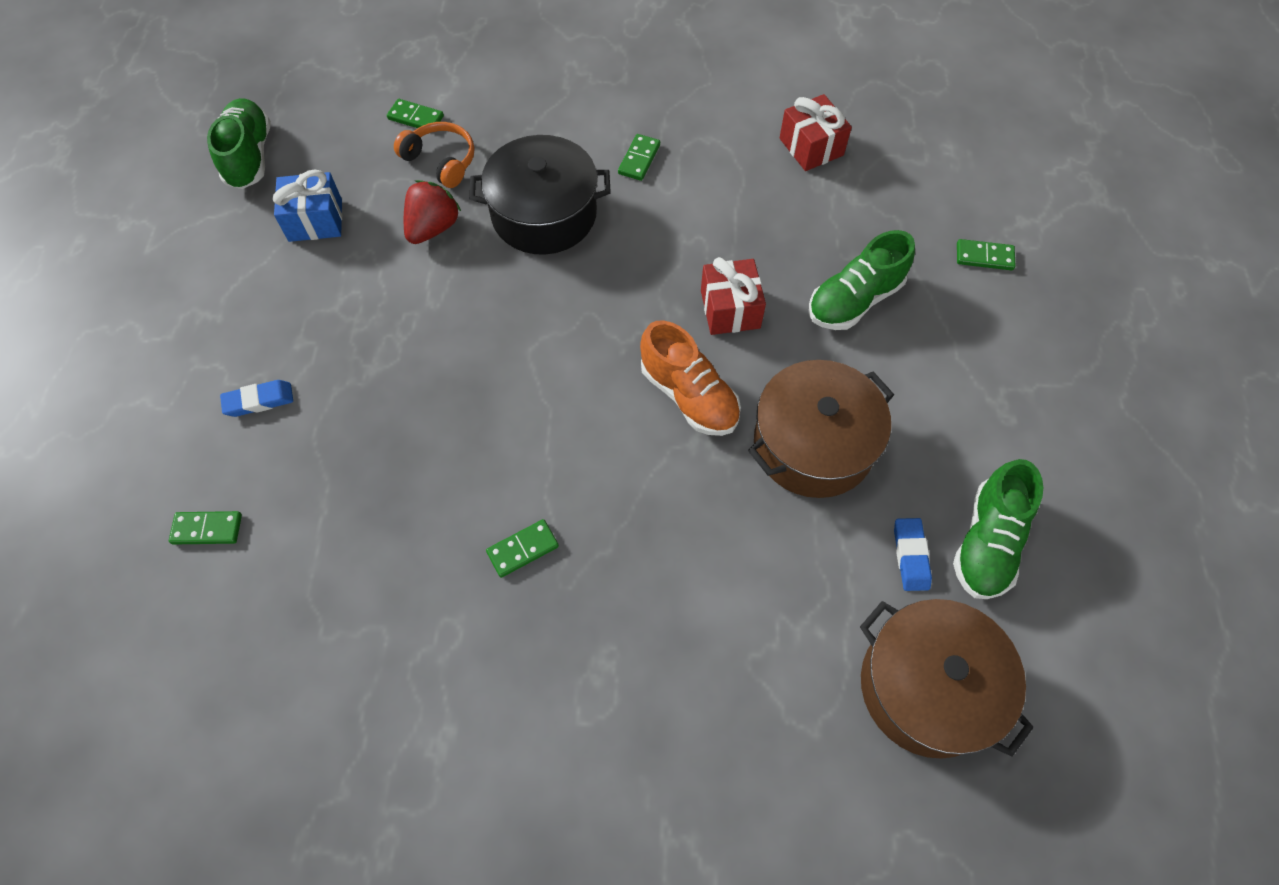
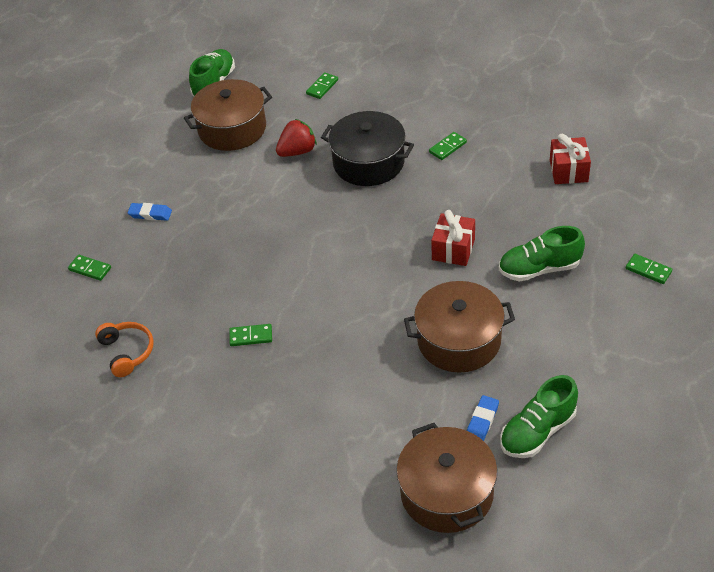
camera: 30 degrees right, 15 degrees down
(315, 220) = (232, 128): blue gift -> brown pot
(416, 117) = (322, 87): green domino -> green domino turned 75 degrees clockwise
(441, 161) = (323, 115): orange headphones -> orange headphones (127, 352)
(689, 395) = (397, 289): orange shoe -> none

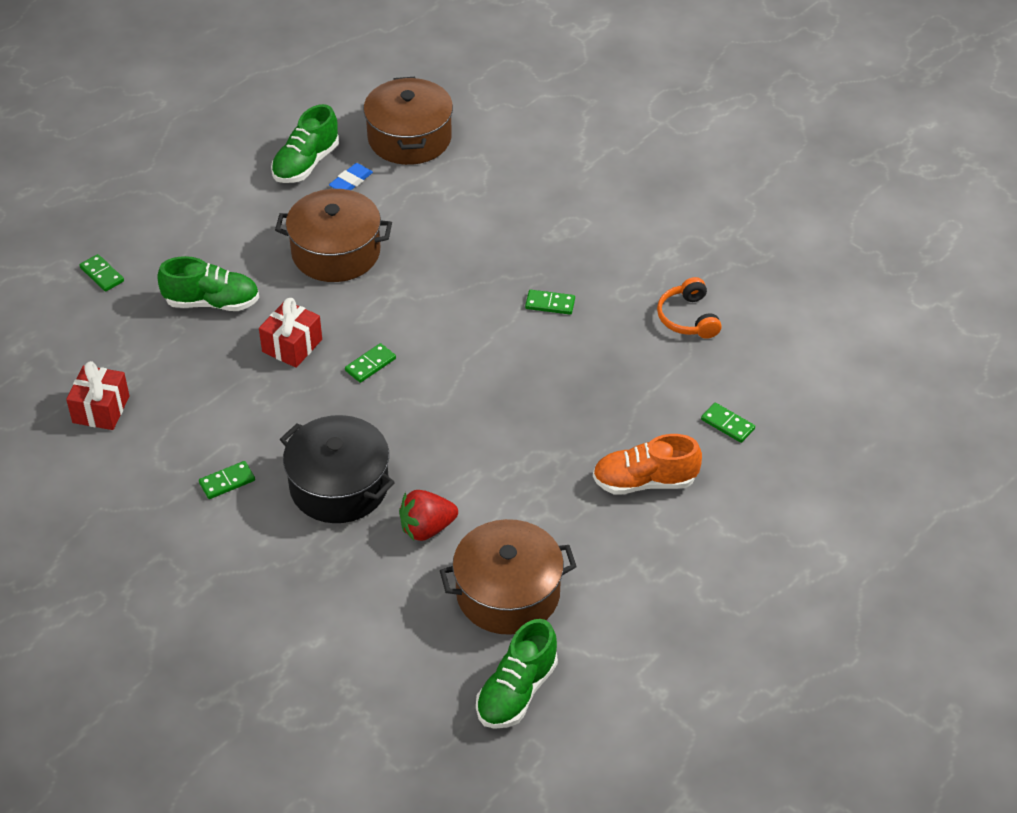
camera: 170 degrees left, 0 degrees up
(150, 214) = (644, 482): blue eraser -> orange shoe
(322, 87) = (353, 636): green domino -> green domino (370, 364)
(537, 431) = (306, 164): green shoe -> green shoe turned 150 degrees clockwise

